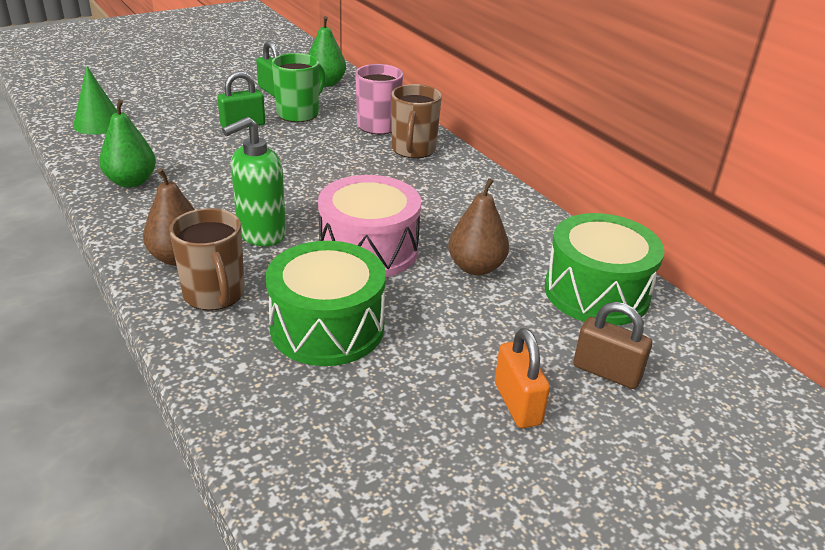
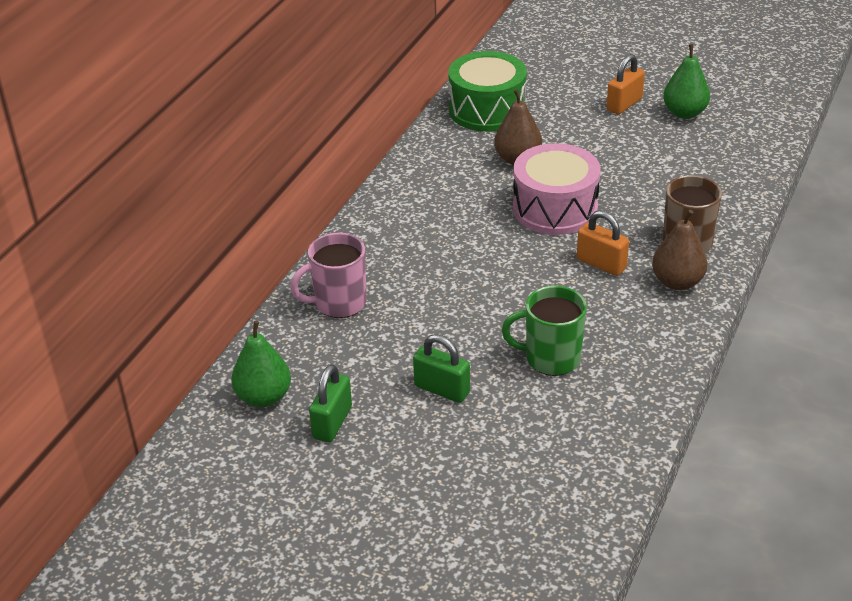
camera: 120 degrees left, 5 degrees up
(98, 124) = (563, 496): green cone -> none
(131, 182) = (626, 381): green pear -> green pear (684, 113)
(261, 234) = (601, 264): green soap dispenser -> orange padlock
(299, 113) = (370, 368): green mug -> green mug (551, 358)
(327, 327) = (653, 185): green drum -> none
(413, 150) = (370, 259): brown mug -> none
(606, 372) = (562, 87): brown padlock -> none

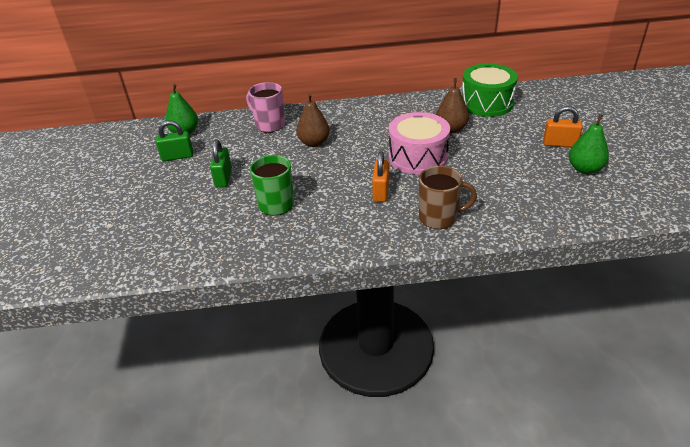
camera: 60 degrees right, 0 degrees up
(677, 282) = (391, 227): brown pear -> brown pear (314, 143)

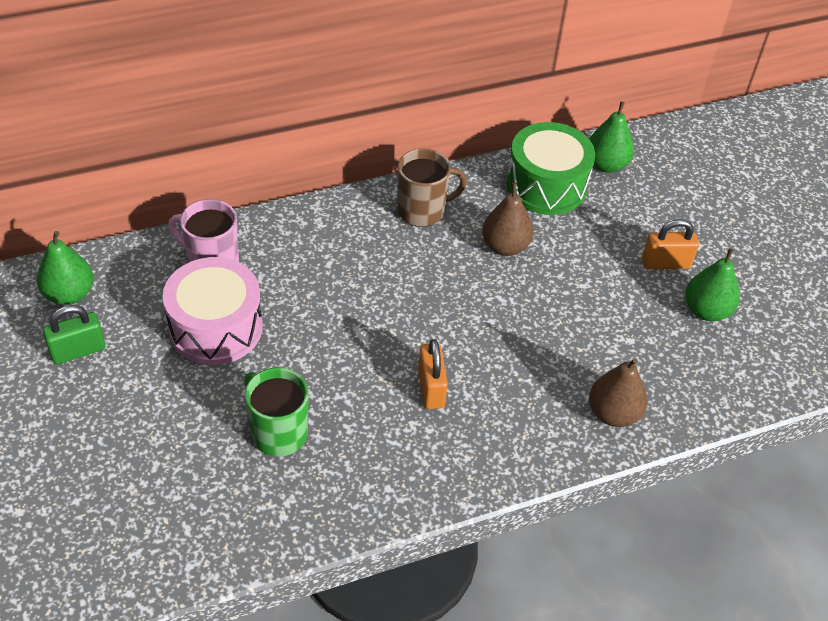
camera: 20 degrees left, 10 degrees up
(223, 178) = (175, 389): green padlock -> none
(314, 143) = (299, 297): brown pear -> brown pear (613, 413)
(417, 157) = (469, 311): pink drum -> pink drum (216, 327)
(439, 217) = (526, 428): brown mug -> brown mug (422, 211)
(529, 96) = (606, 165): none -> green pear

